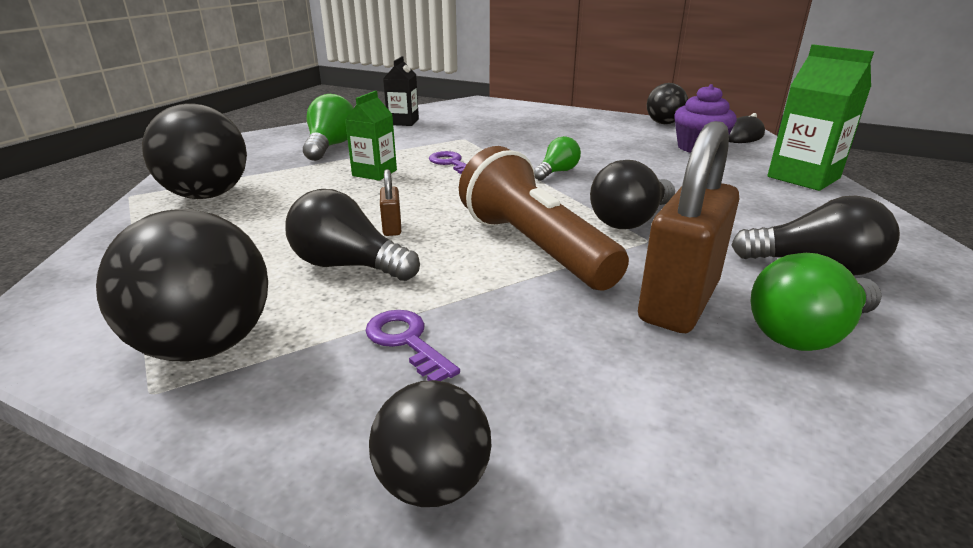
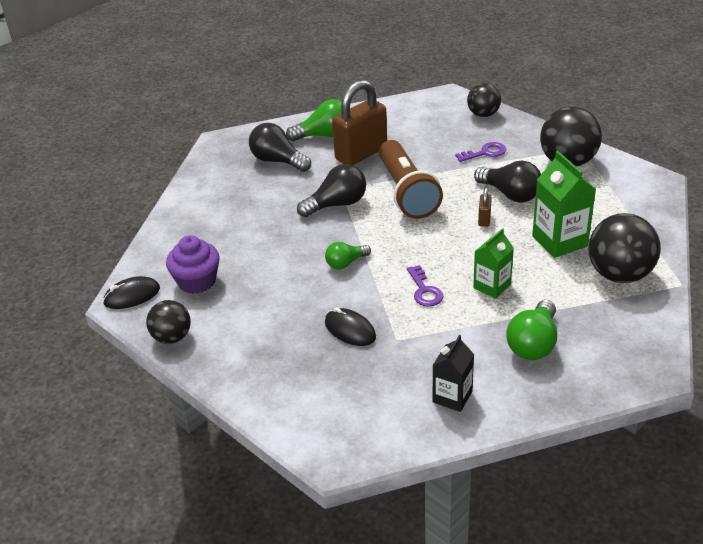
camera: 160 degrees left, 10 degrees up
(407, 341) = (485, 153): purple key -> purple key turned 90 degrees counterclockwise
(511, 138) = (350, 330): none -> black mouse
(803, 177) = (175, 227): green carton -> green carton (559, 241)

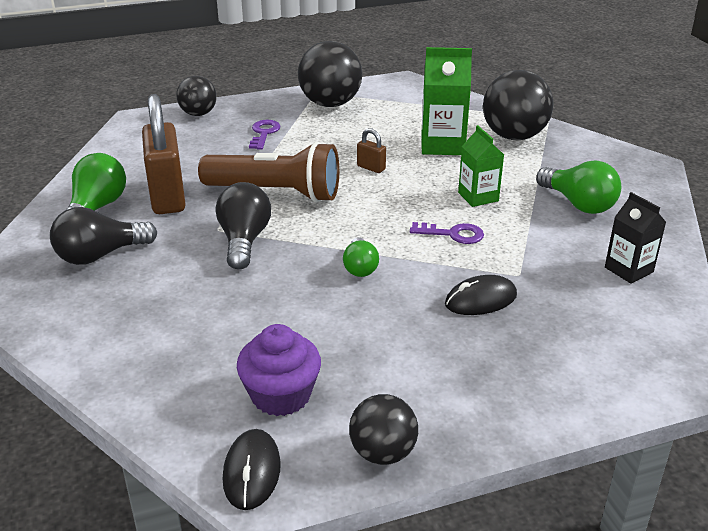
camera: 65 degrees left, 5 degrees down
(510, 194) = (346, 143): black light bulb -> none

